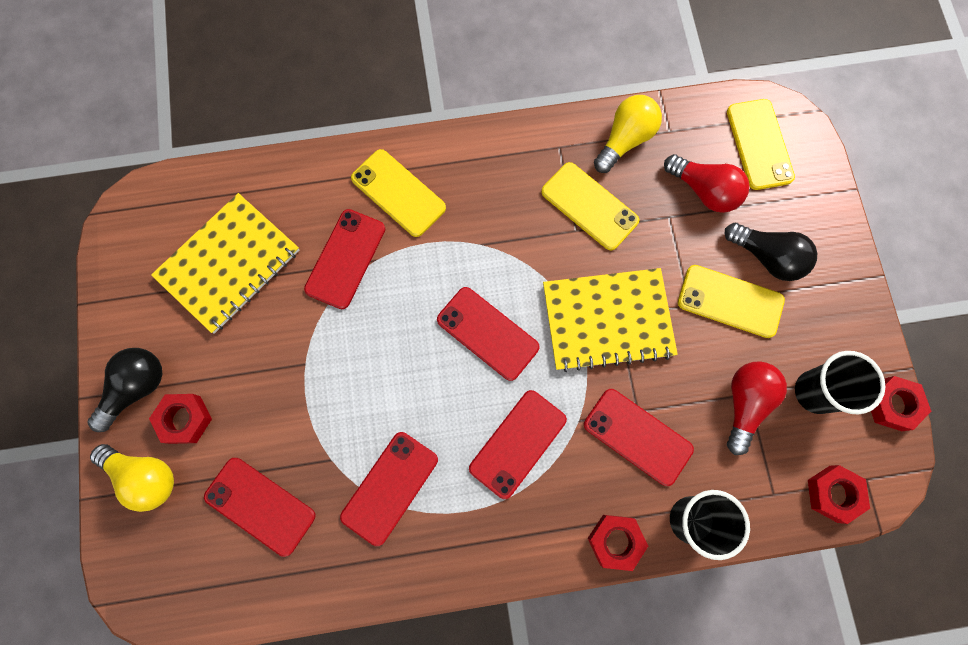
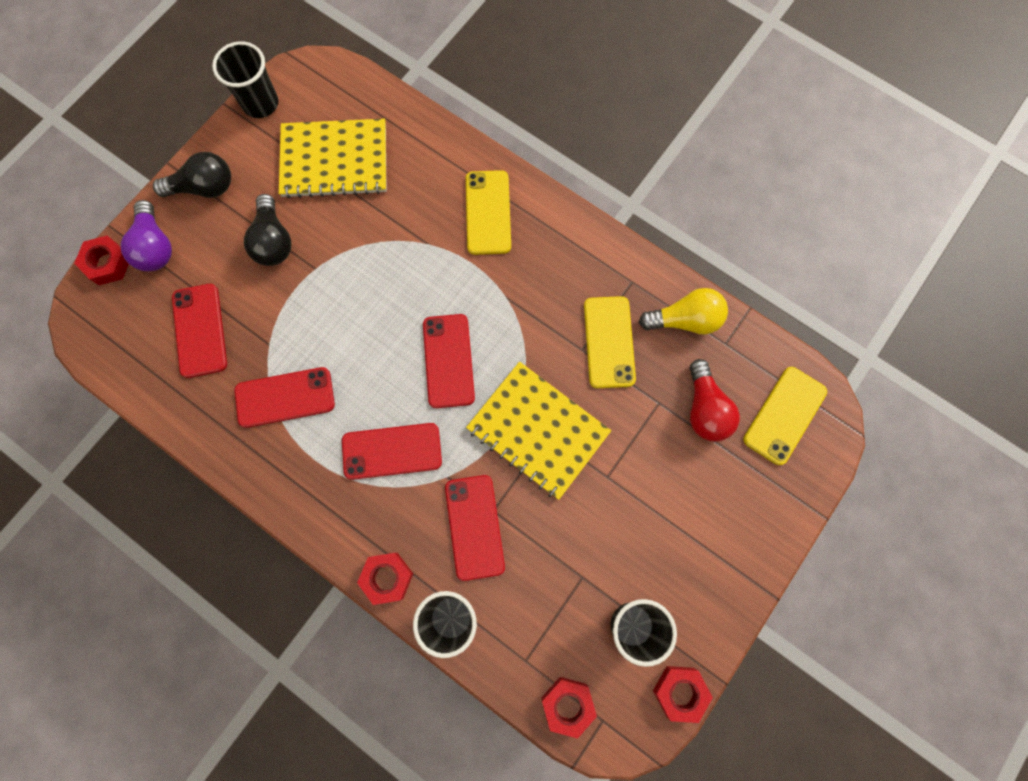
camera: 45 degrees right, 0 degrees up
(113, 275) = (261, 103): none -> black cup
(145, 477) = (155, 247): yellow light bulb -> purple light bulb
(184, 419) = (211, 234): red nut -> red nut (107, 263)
(345, 259) = (409, 224): red phone -> none
(730, 301) = (639, 502): yellow phone -> none
(745, 403) = (572, 581): red light bulb -> none
(767, 257) = (701, 499): black light bulb -> black light bulb (273, 241)

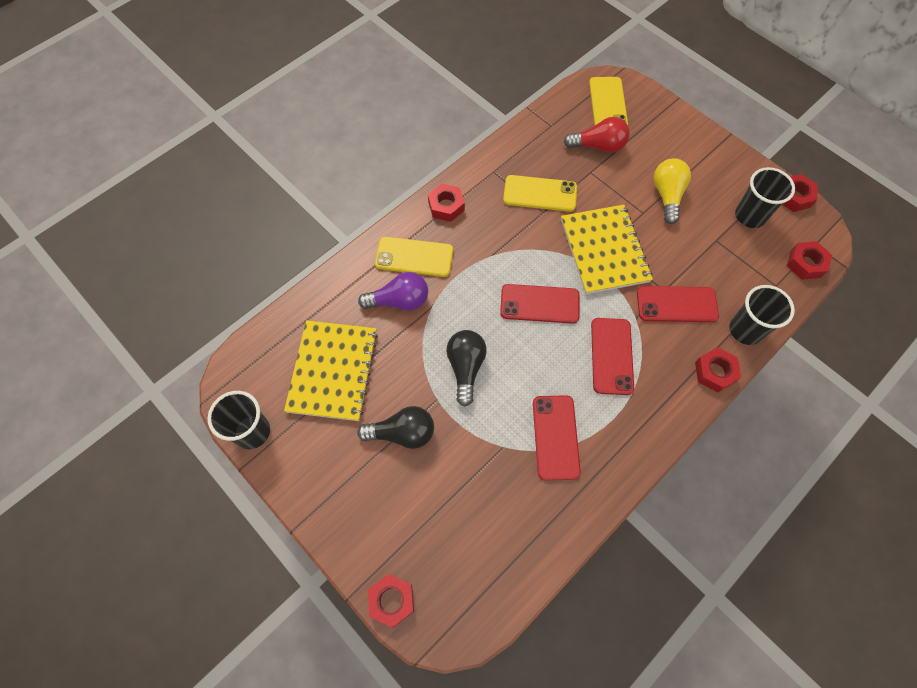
camera: 80 degrees left, 10 degrees down
(155, 247) = (384, 548): purple light bulb -> purple light bulb (399, 301)
(200, 330) = (480, 509): red phone -> none
(204, 187) = (330, 494): black light bulb -> black light bulb (465, 367)
(538, 430) = (604, 250): yellow notebook -> yellow notebook turned 60 degrees counterclockwise
(566, 235) = (446, 206): none -> red nut
(685, 320) = (529, 145): yellow light bulb -> yellow light bulb (667, 195)
(784, 415) = (608, 104): yellow phone -> yellow phone turned 45 degrees clockwise

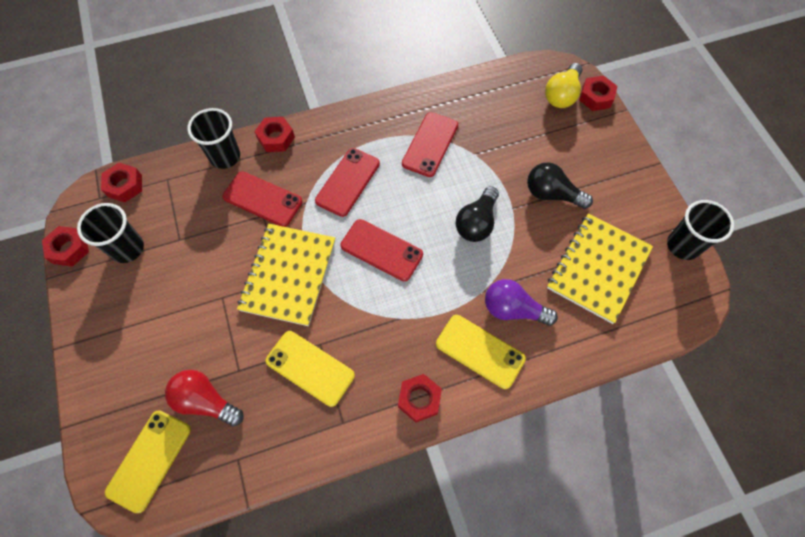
camera: 155 degrees left, 0 degrees up
(667, 195) = (184, 305): yellow light bulb -> yellow light bulb (562, 95)

